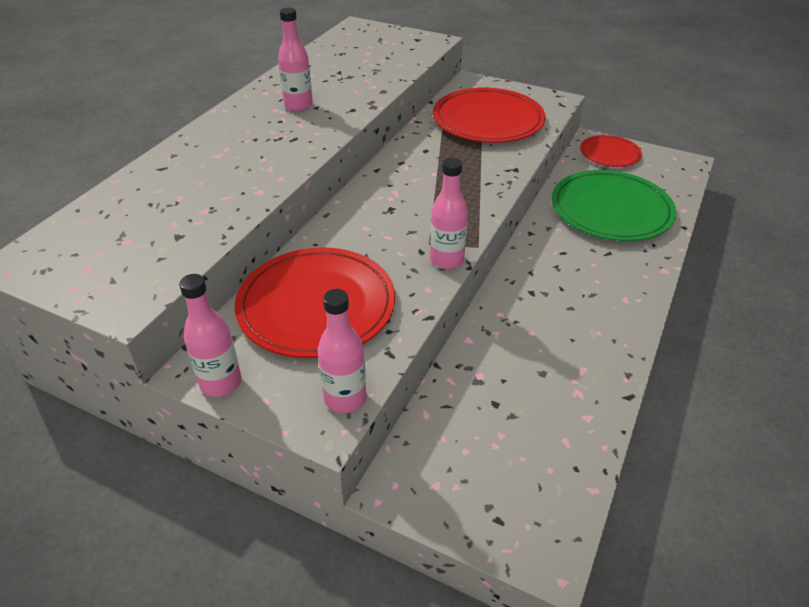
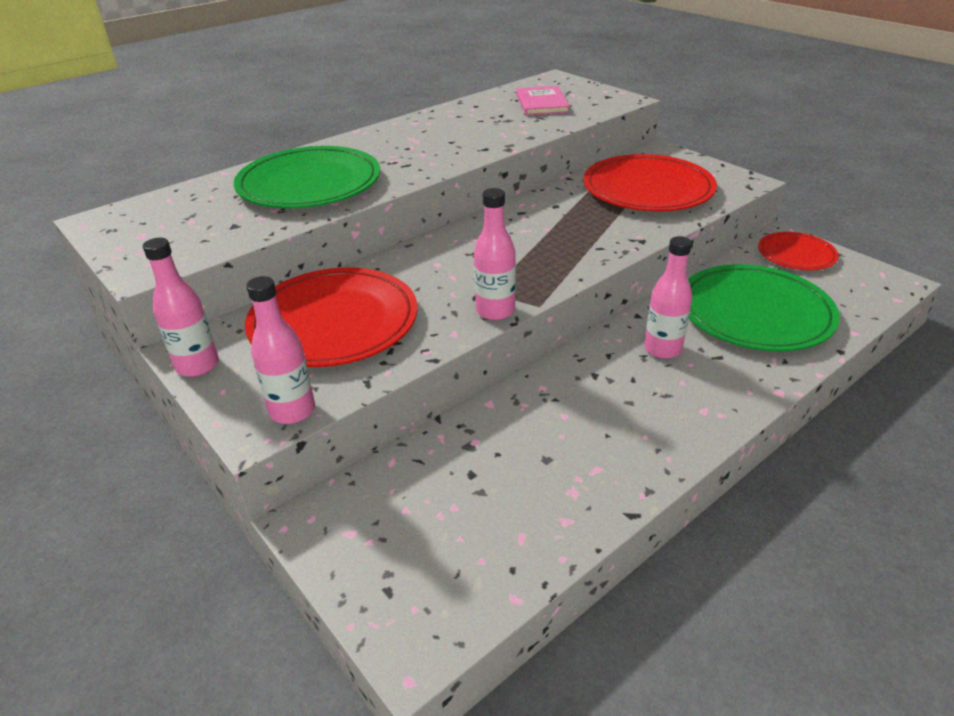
camera: 25 degrees right, 5 degrees down
(216, 176) = (309, 184): none -> green plate
(298, 106) = (435, 138): pink bottle -> pink bottle (662, 349)
(366, 54) = (542, 103): none -> pink book

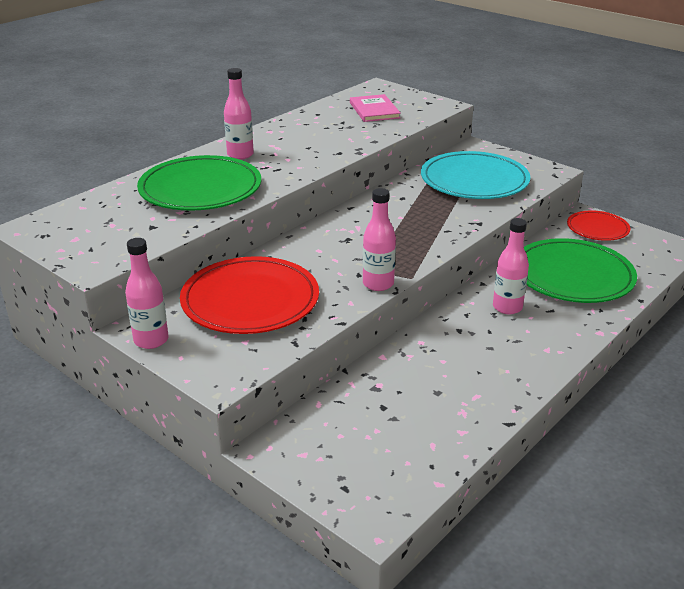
camera: 10 degrees left, 5 degrees down
(292, 411) = (244, 367): pink bottle -> pink bottle (240, 155)
(648, 189) = (474, 180): red plate -> turquoise plate

